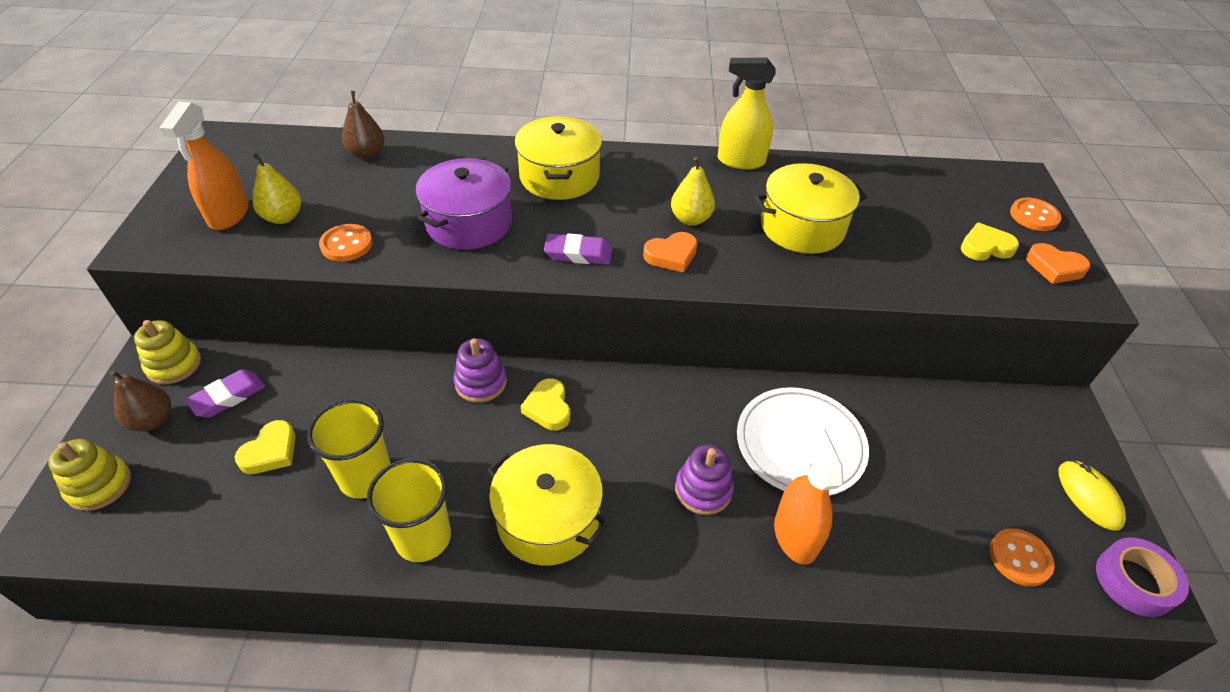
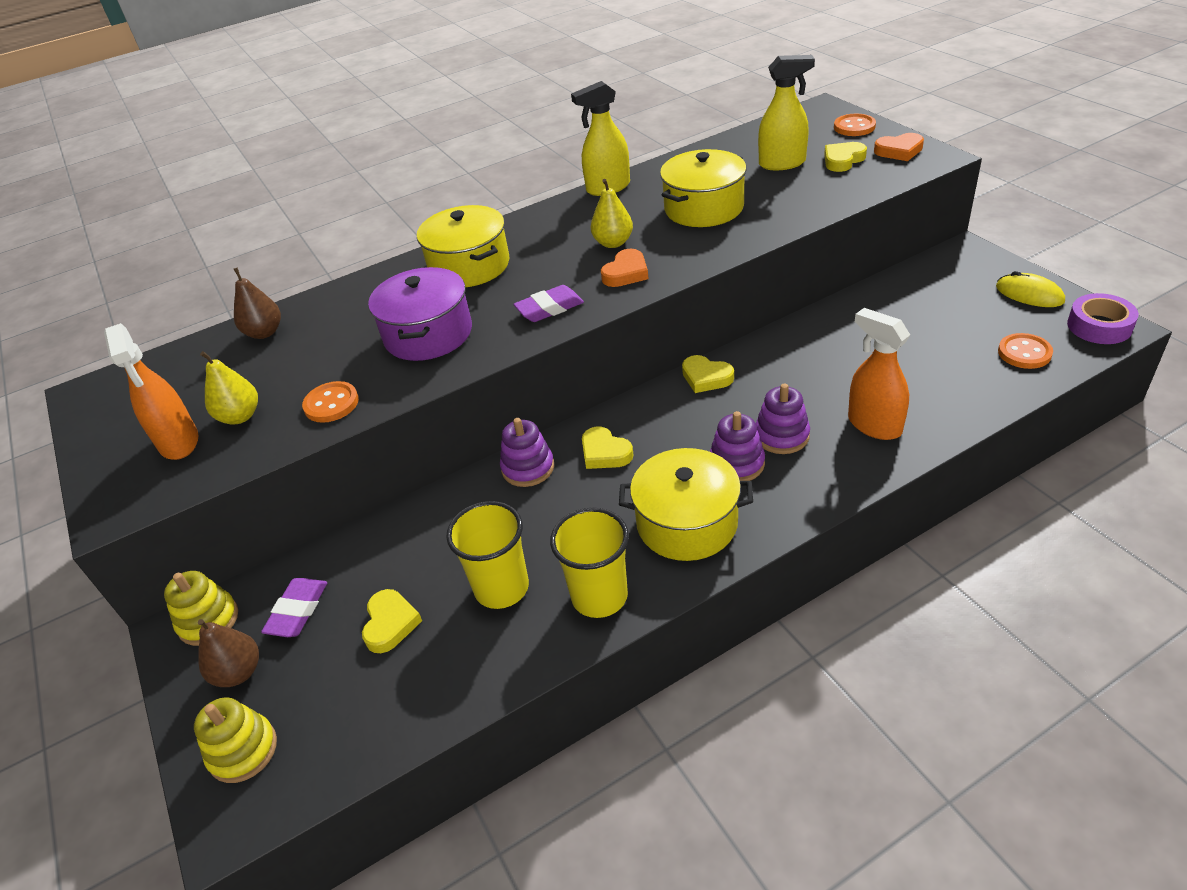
camera: 25 degrees left, 5 degrees down
(640, 491) = (736, 463): none -> purple stacking toy
(693, 389) = (706, 377): none -> yellow heart
(800, 444) = (819, 368): white plate -> none
(921, 219) = (782, 163): none -> yellow spray bottle

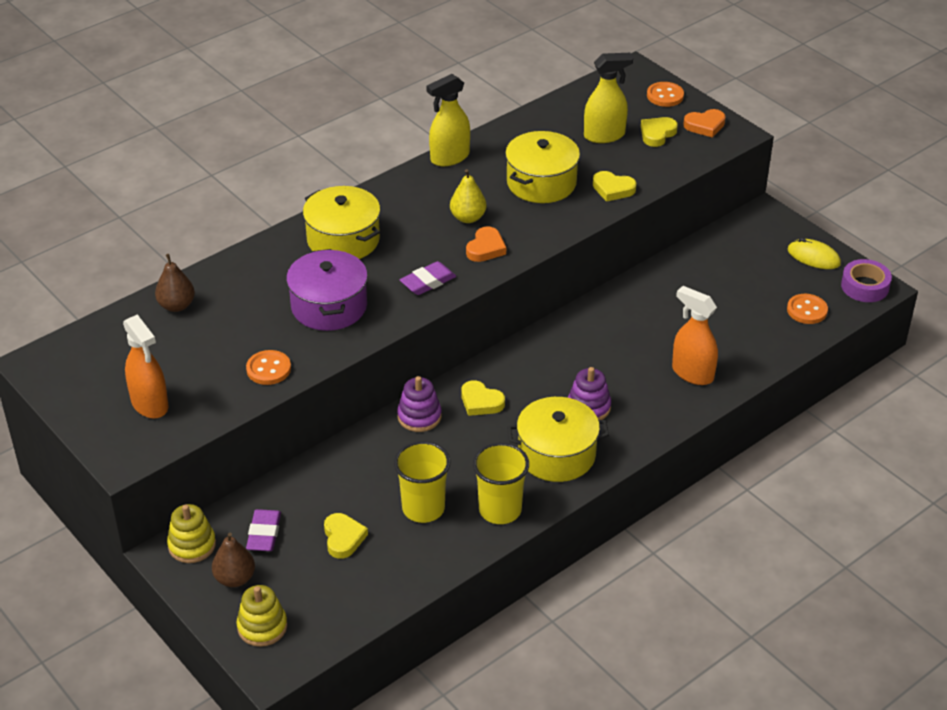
camera: 15 degrees left, 0 degrees up
(240, 416) = (193, 381): yellow pear -> none
(706, 377) = (554, 335): yellow heart -> yellow heart (613, 189)
(781, 436) = (621, 384): purple stacking toy -> none

